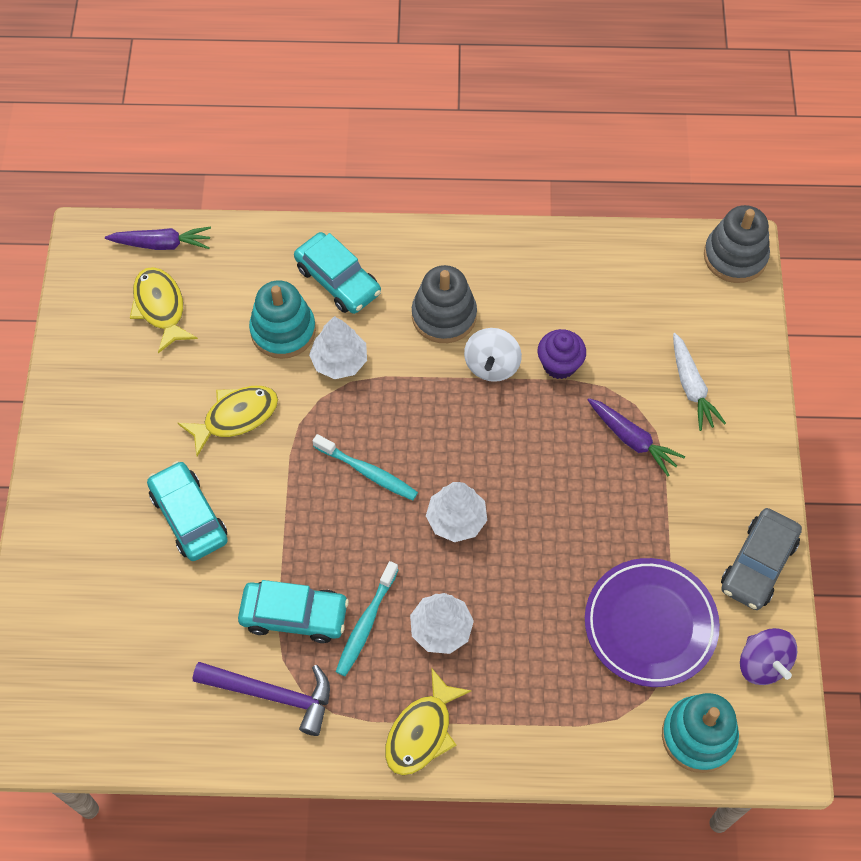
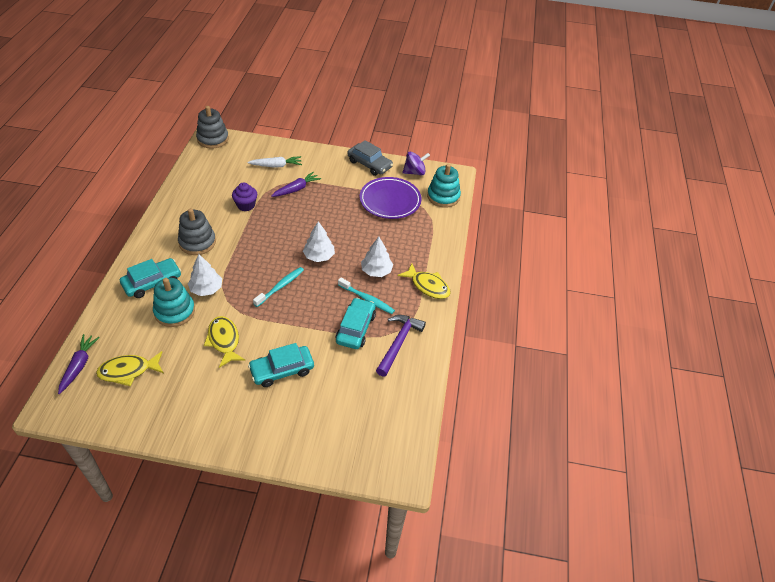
camera: 85 degrees left, 15 degrees down
(492, 365) = (236, 229): white spinning top -> none

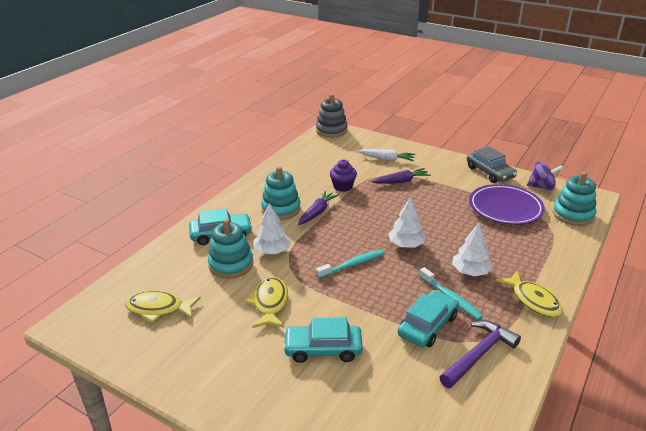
camera: 25 degrees right, 15 degrees down
(79, 366) = (114, 292): purple carrot -> purple carrot (317, 212)
(197, 242) = (281, 209): grey stacking toy -> turquoise stacking toy

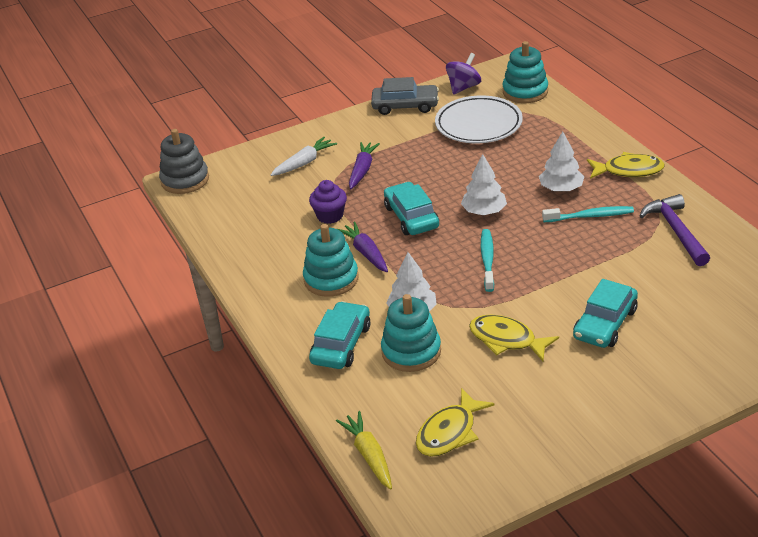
camera: 55 degrees left, 5 degrees up
(122, 282) = (369, 455): none -> yellow carrot
(427, 325) = (618, 245): turquoise car -> turquoise car (411, 217)
(505, 208) = (478, 125): purple plate -> white plate

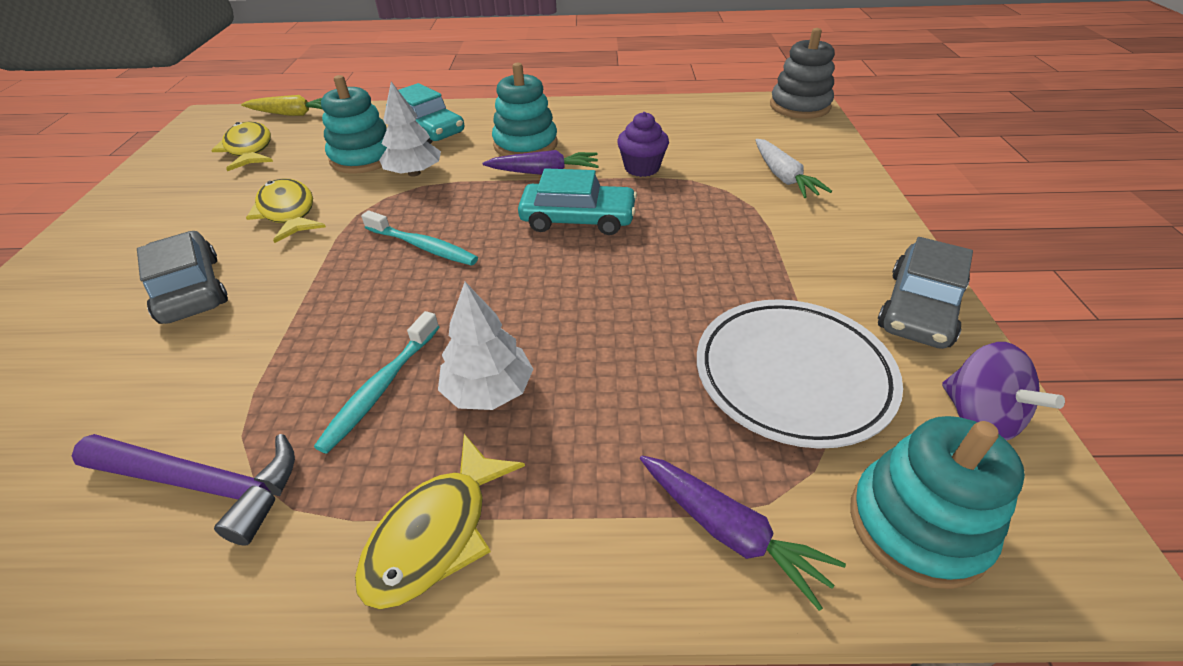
camera: 115 degrees right, 5 degrees up
(362, 170) = (728, 213): purple carrot -> purple carrot (730, 532)
(484, 211) = (523, 281): white tree -> none
(506, 340) = (288, 212): yellow fish -> yellow fish turned 90 degrees counterclockwise
(605, 323) = (190, 289): turquoise car -> grey car

